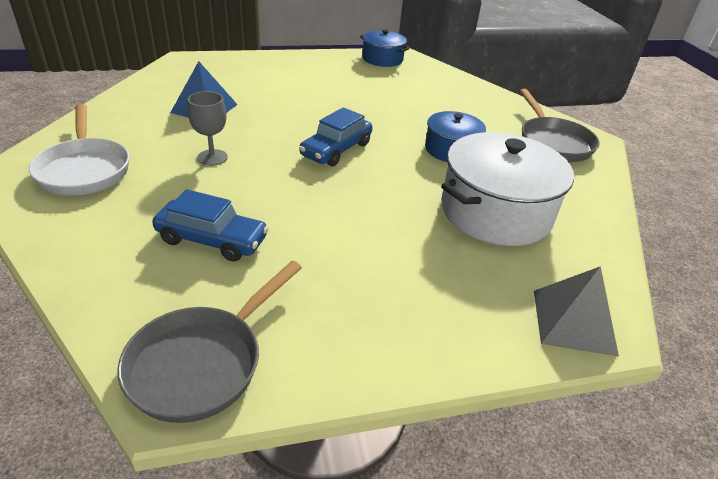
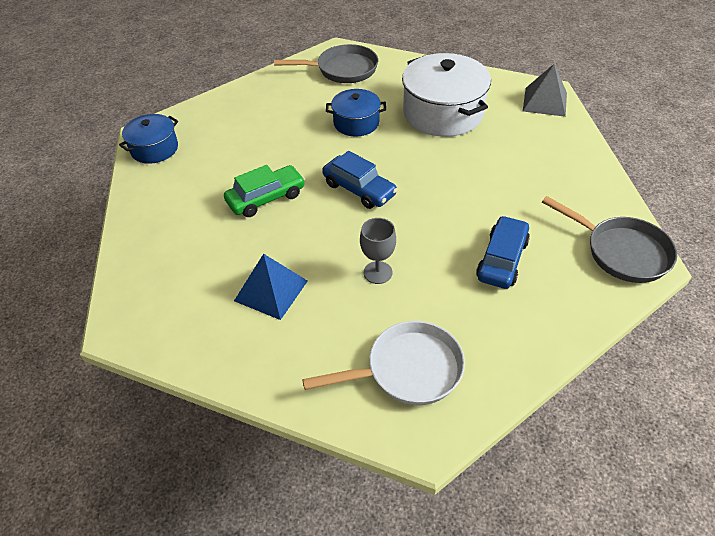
camera: 80 degrees left, 10 degrees up
(321, 104) = (266, 198): none -> green car

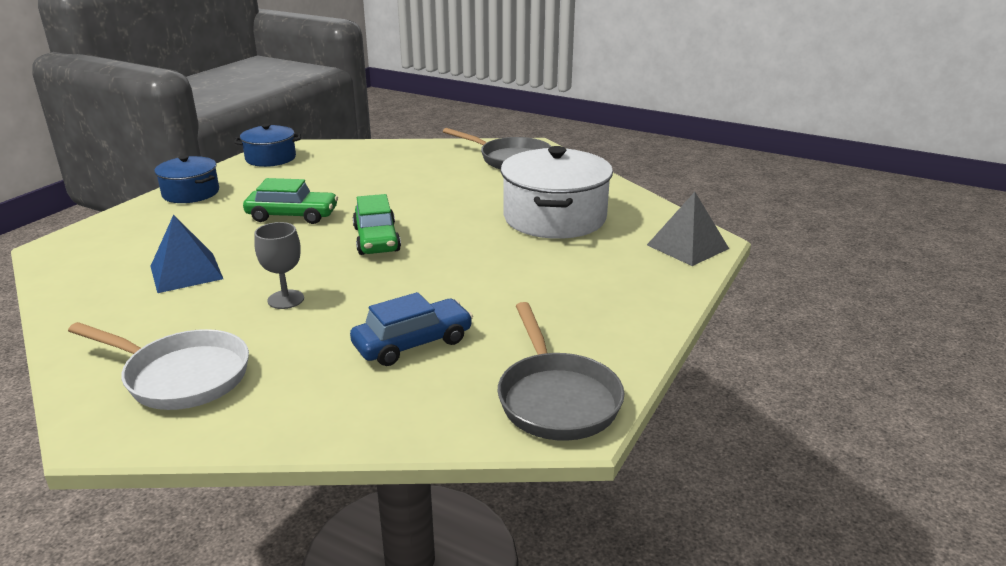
camera: 35 degrees right, 20 degrees down
(356, 123) = (457, 196): blue pot -> blue pot (191, 193)
(359, 189) = (376, 239): blue car -> green car

